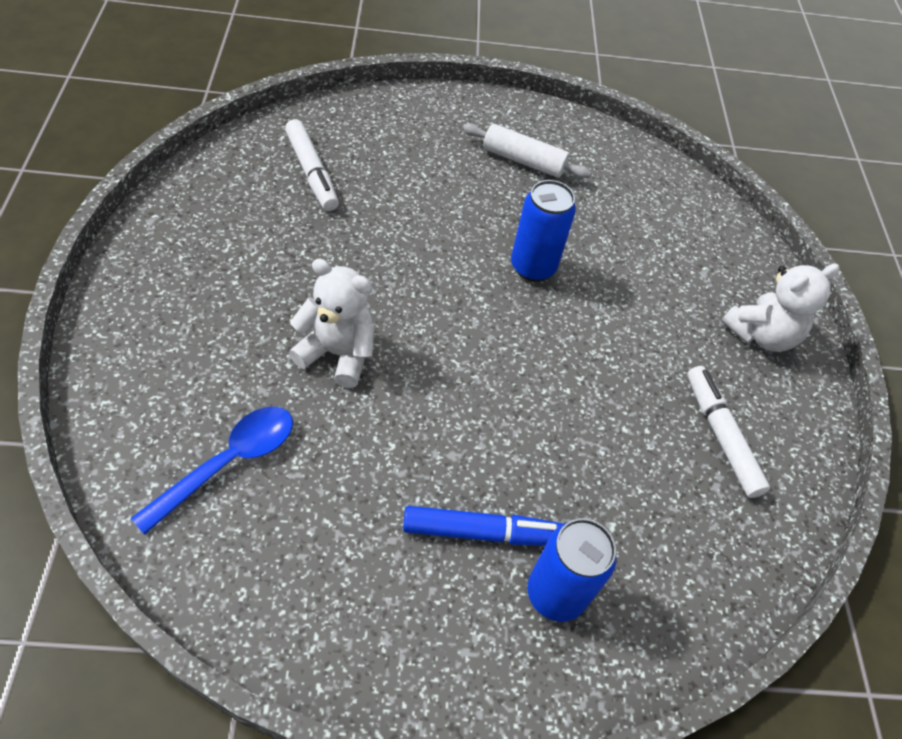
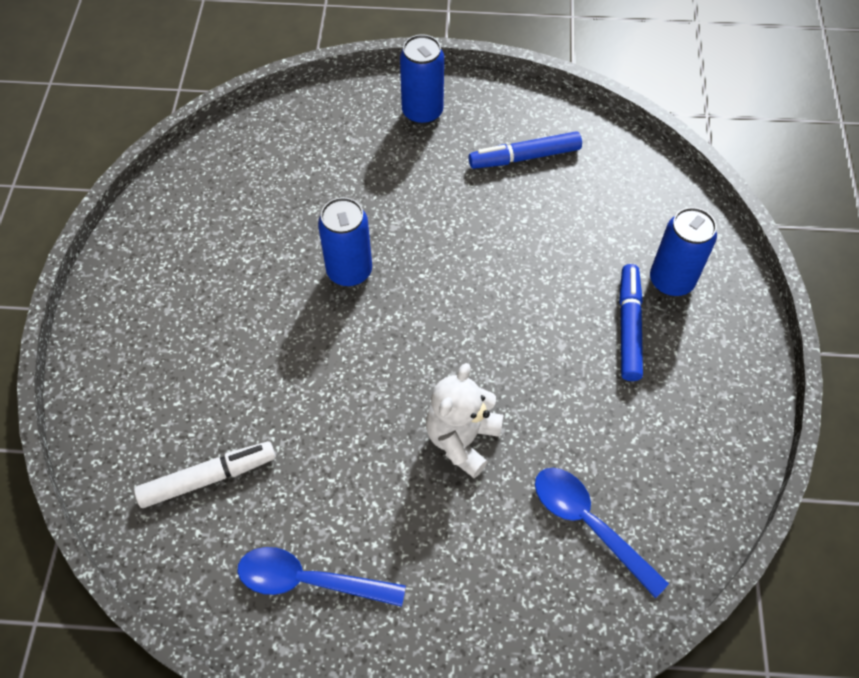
camera: 80 degrees left, 5 degrees up
(207, 237) = (310, 581): none -> blue spoon
(523, 160) = (198, 268): white rolling pin -> none
(721, 435) = (524, 157): white marker -> blue marker
(761, 334) = (422, 112): white teddy bear -> blue can

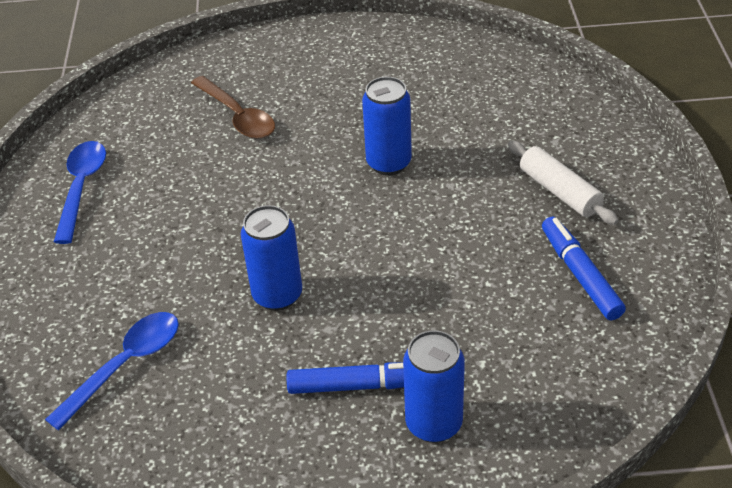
camera: 85 degrees right, 15 degrees down
(208, 478) = (171, 118): white marker -> none
(228, 405) = (237, 116): none -> brown spoon
(422, 112) = (614, 184): blue can -> blue can (277, 295)
(422, 150) = (559, 191): none -> white rolling pin
(462, 439) = (213, 263): white teddy bear -> none

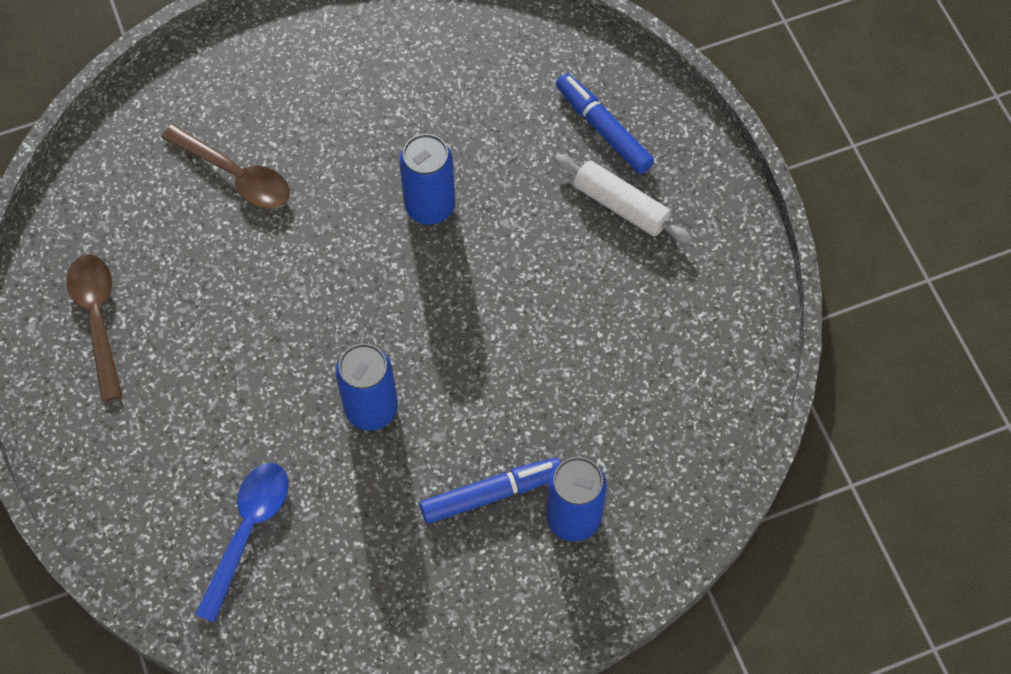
camera: 20 degrees left, 20 degrees up
(81, 188) = (98, 319): blue spoon -> brown spoon
(580, 274) = (667, 309): blue marker -> blue marker (603, 129)

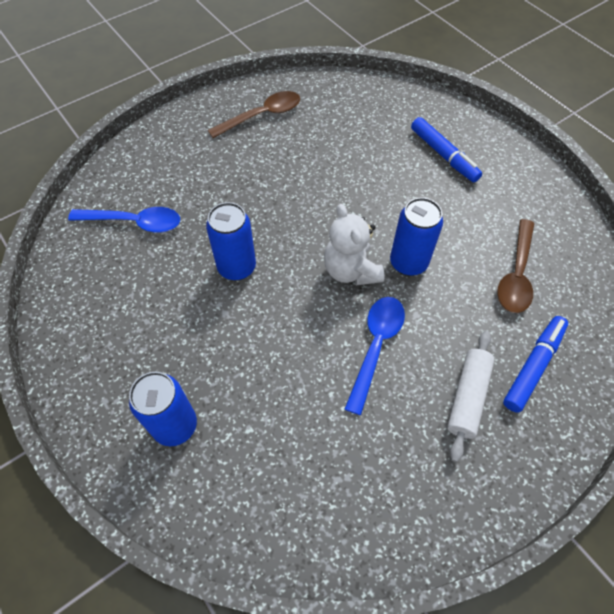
camera: 75 degrees right, 5 degrees down
(235, 175) = (385, 152): brown spoon -> brown spoon (516, 274)
(420, 274) = (351, 270): none -> white teddy bear
(491, 494) = (185, 361): blue marker -> blue marker (443, 155)
(534, 278) = (375, 347): none -> blue spoon

